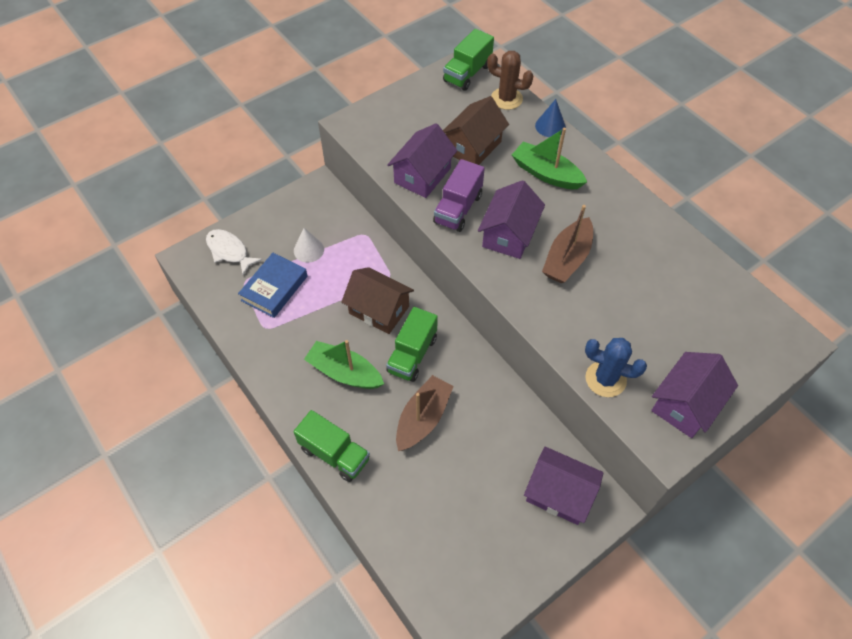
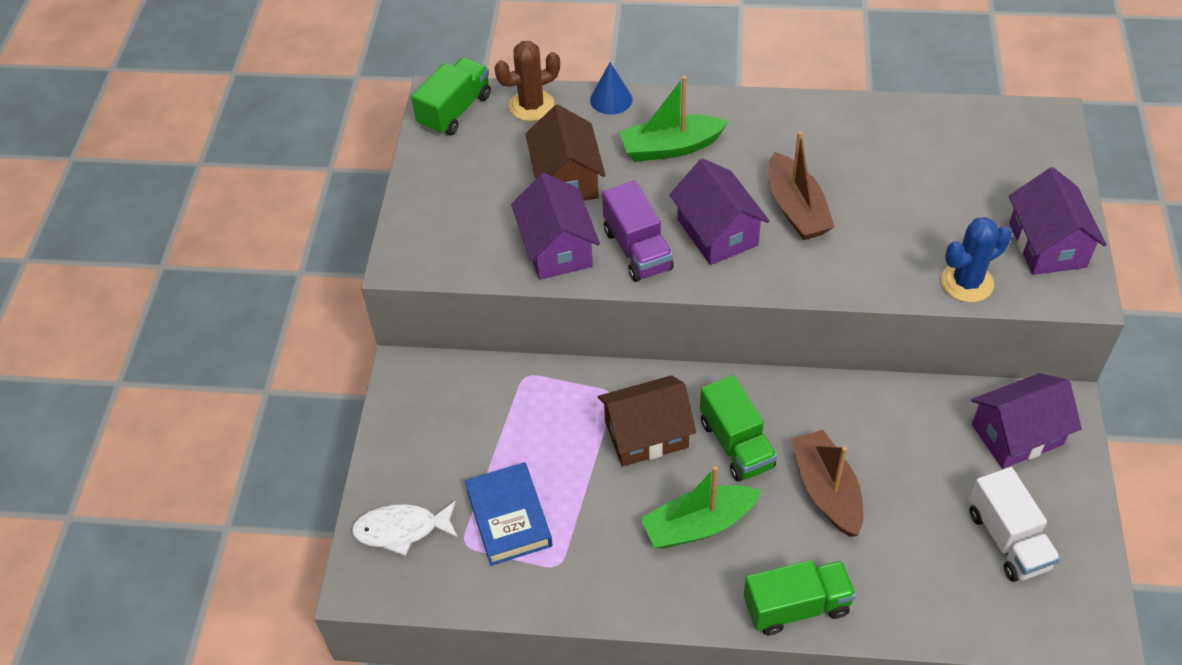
camera: 45 degrees left, 5 degrees down
(308, 250) = (489, 446): white cone -> none
(467, 73) = (455, 111): green truck -> green truck turned 135 degrees counterclockwise
(477, 536) = (1007, 539): none -> white truck

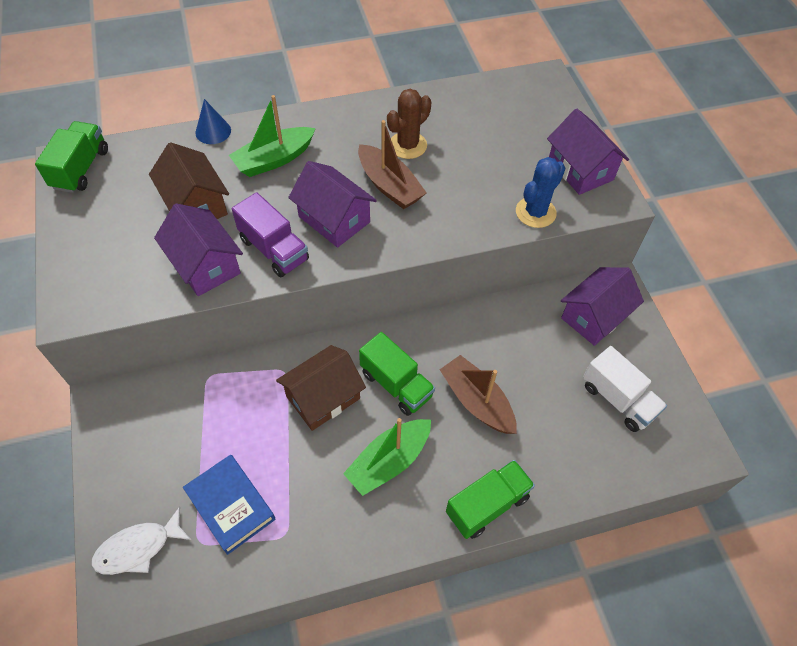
camera: 25 degrees left, 5 degrees up
(531, 106) = (147, 150): brown cactus -> brown cactus (408, 145)

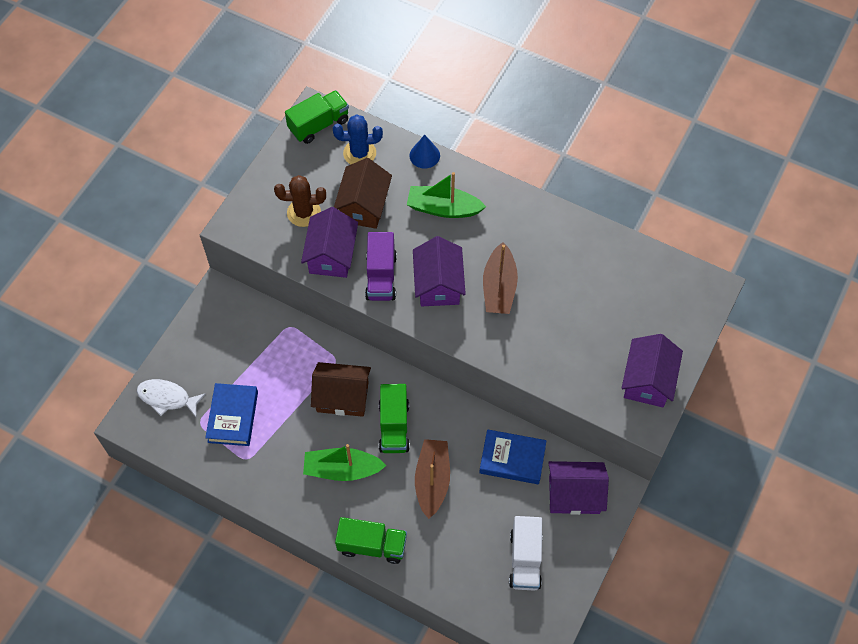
camera: 45 degrees right, 5 degrees up
(408, 145) = (544, 266): brown cactus -> brown cactus (304, 212)
(520, 329) = (512, 459): none -> blue book
(535, 212) = (577, 386): blue cactus -> blue cactus (359, 153)

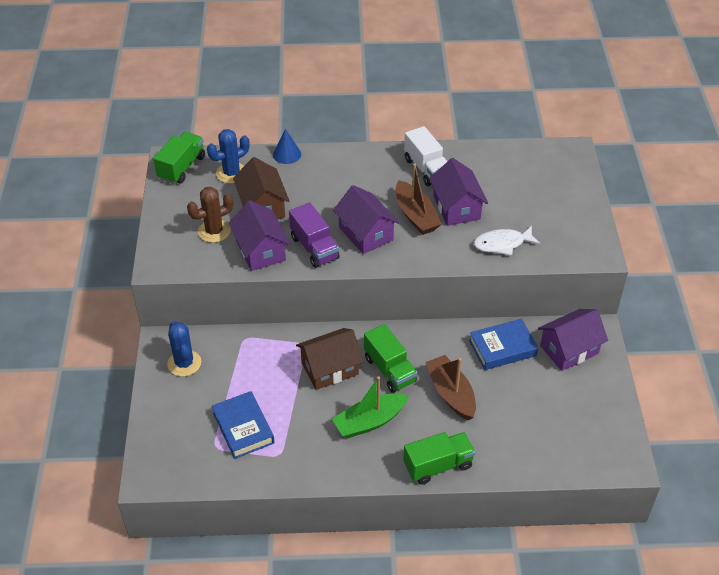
camera: 30 degrees left, 15 degrees down
(167, 398) = (171, 442): white fish -> white fish (502, 244)
(223, 325) = (184, 363): none -> blue cactus
(443, 208) = (330, 182): green boat -> none
(525, 559) = (568, 413): white truck -> white truck (426, 169)
(648, 380) = (577, 227): purple house -> purple house (456, 207)

